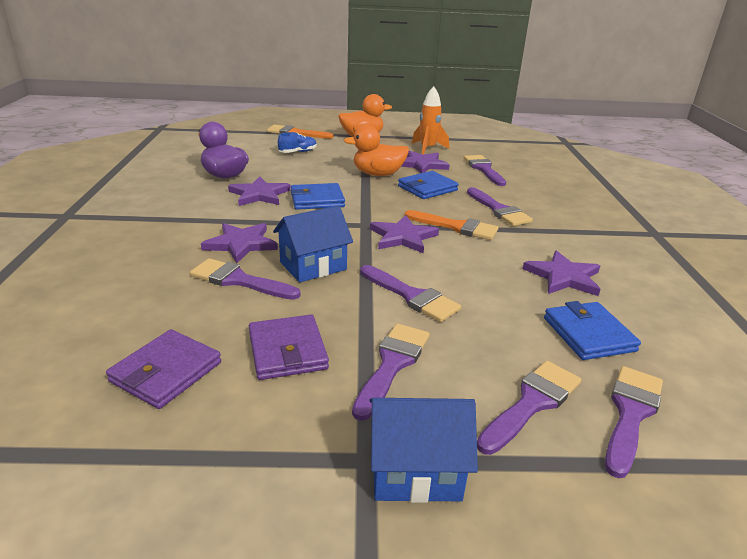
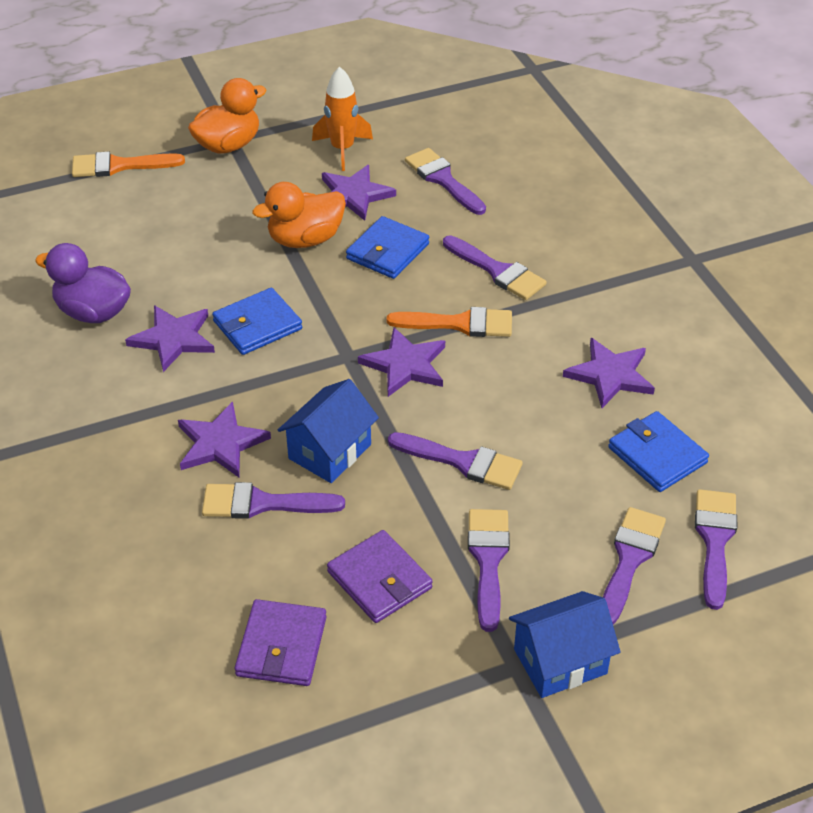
camera: 20 degrees left, 15 degrees up
(298, 152) = (158, 218): blue shoe -> none

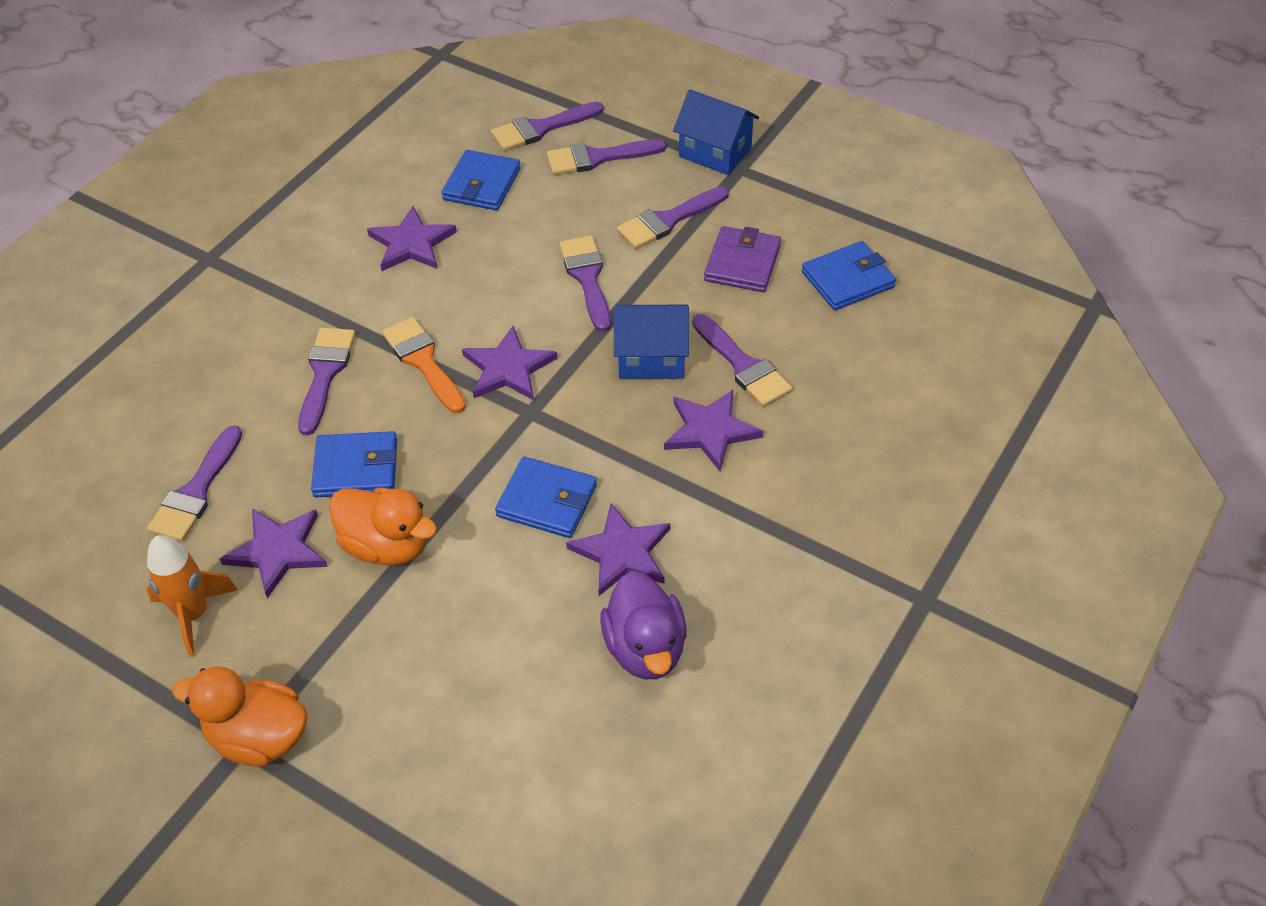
camera: 125 degrees left, 5 degrees up
(119, 166) = (381, 828): orange brush -> none
(281, 646) = (848, 280): purple wallet -> blue wallet

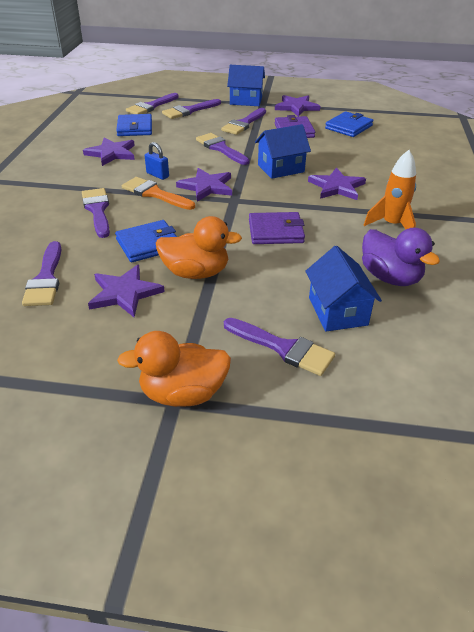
camera: 25 degrees left, 10 degrees down
(193, 614) = (85, 340): orange rocket -> orange rocket (392, 225)
(451, 318) = (157, 175): none -> blue padlock
(527, 682) = (338, 311): none -> blue house
(547, 501) = (276, 231): blue wallet -> purple wallet
(622, 553) = (337, 242): purple star -> purple star (296, 107)
(743, 365) = (329, 162): purple brush -> purple brush (283, 348)

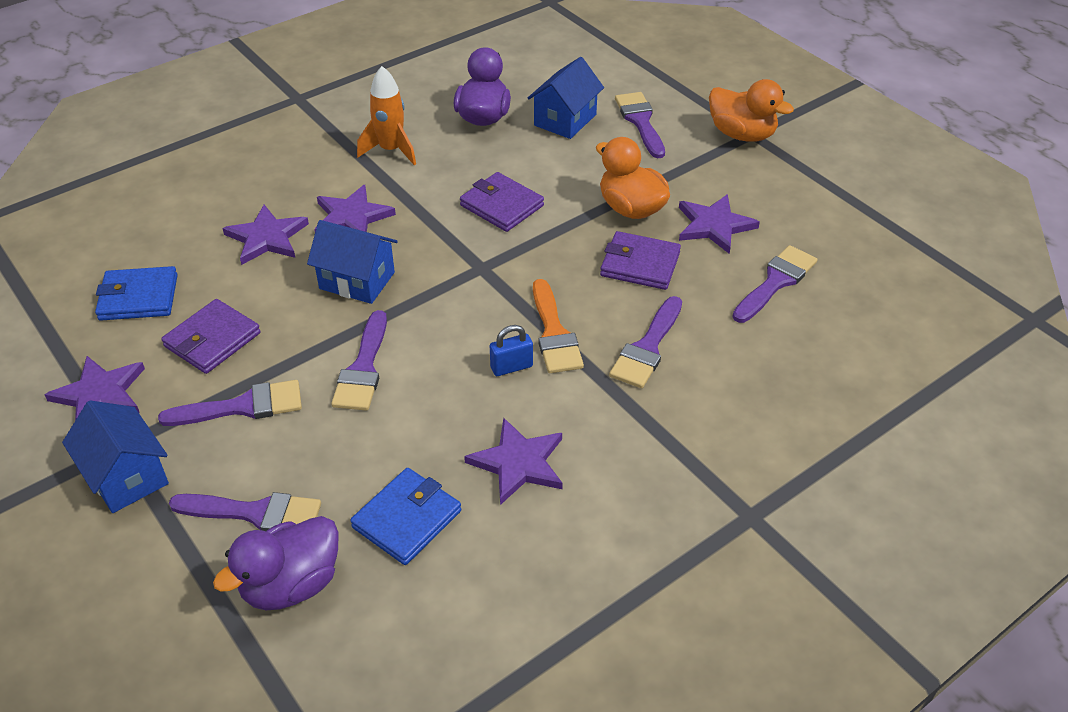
camera: 135 degrees left, 5 degrees up
(148, 244) = (640, 264): blue wallet -> purple wallet
(151, 106) = (291, 584): purple brush -> purple duck
(157, 175) = (511, 367): blue padlock -> blue padlock turned 75 degrees clockwise
(206, 187) = (482, 306): purple star -> purple star (267, 238)

